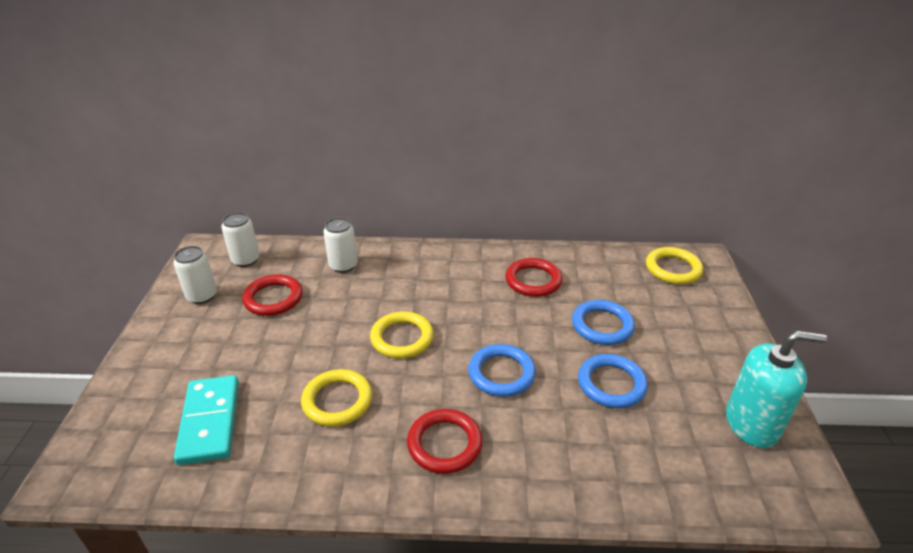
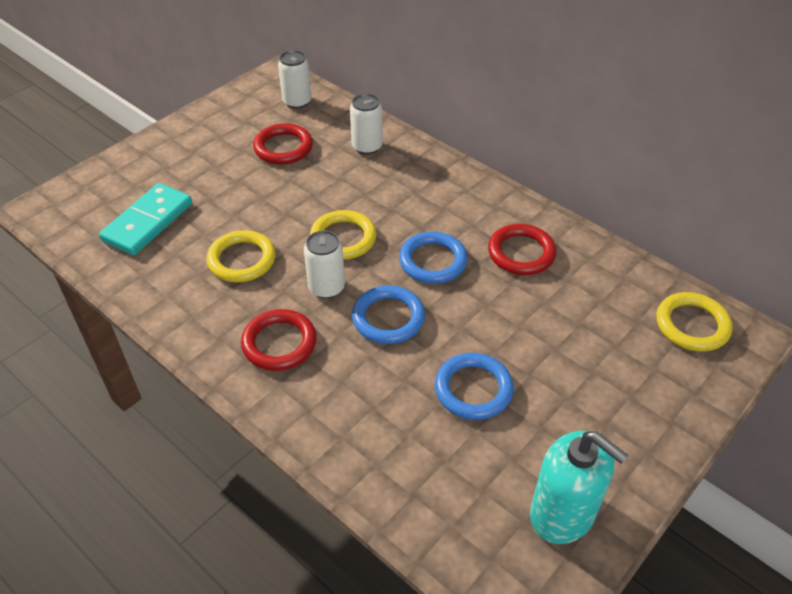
camera: 40 degrees right, 10 degrees up
(202, 296) = (236, 118): white can -> white can (326, 287)
(602, 325) = (534, 334): blue ring -> blue ring (433, 261)

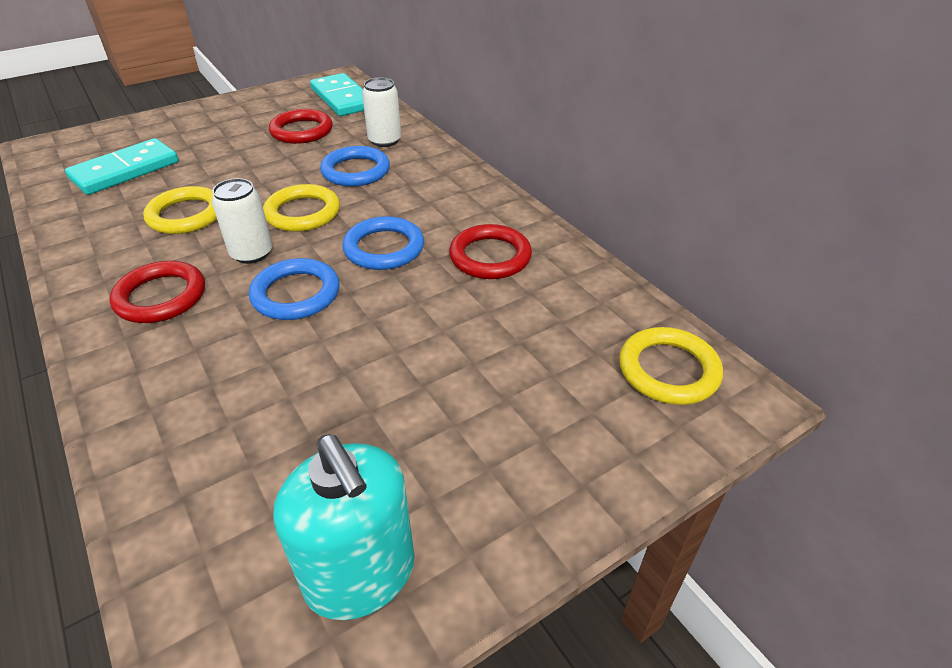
camera: 15 degrees right, 5 degrees down
(297, 102) = (342, 98): white can -> turquoise domino
(473, 389) = (342, 388): blue ring -> blue ring (356, 171)

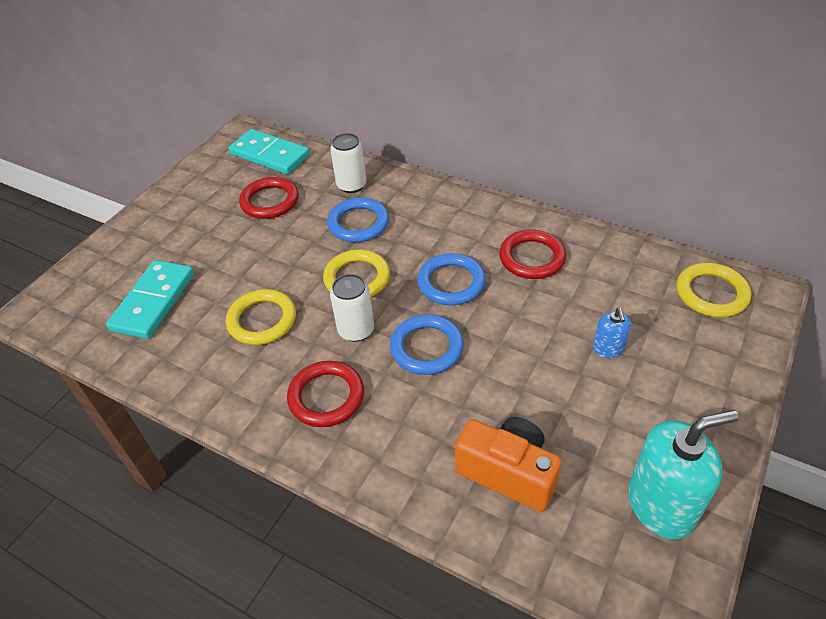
camera: 25 degrees left, 5 degrees up
(237, 446) = (508, 473): none -> orange camera
(361, 574) = (661, 505): turquoise soap dispenser -> turquoise soap dispenser turned 45 degrees counterclockwise
(480, 374) = (608, 349): none -> blue soap dispenser

